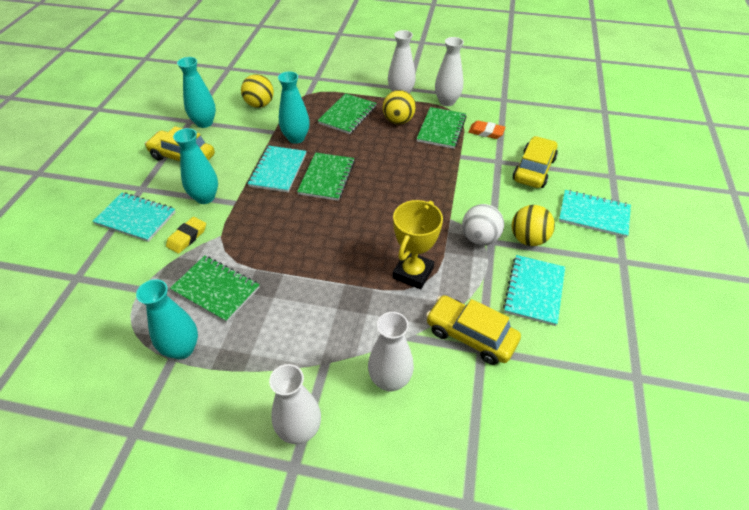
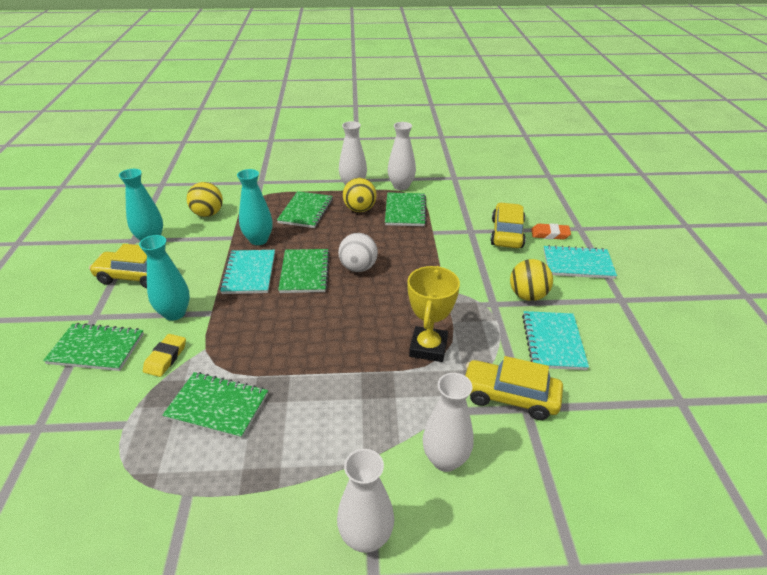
camera: 15 degrees left, 10 degrees down
(135, 218) = (96, 349): turquoise notebook -> green notebook
(182, 349) = (196, 480): turquoise vase -> none
(479, 238) = (481, 303): white ball -> white ball (358, 268)
(486, 132) = (449, 207): orange eraser -> orange eraser (550, 234)

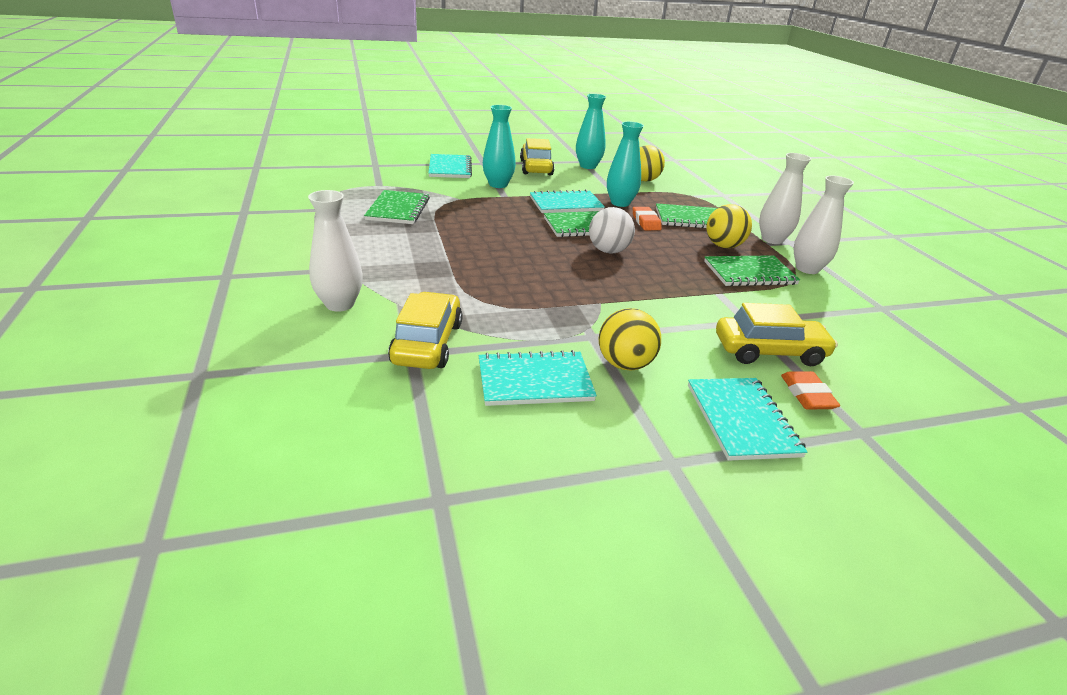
camera: 75 degrees right, 5 degrees down
(96, 349) = (450, 168): green notebook -> turquoise notebook
(165, 358) = (446, 188): yellow eraser -> none
(305, 235) = (645, 222): none -> orange eraser
(366, 537) = (265, 271): white vase -> none
(428, 347) = (493, 293): yellow trophy -> none

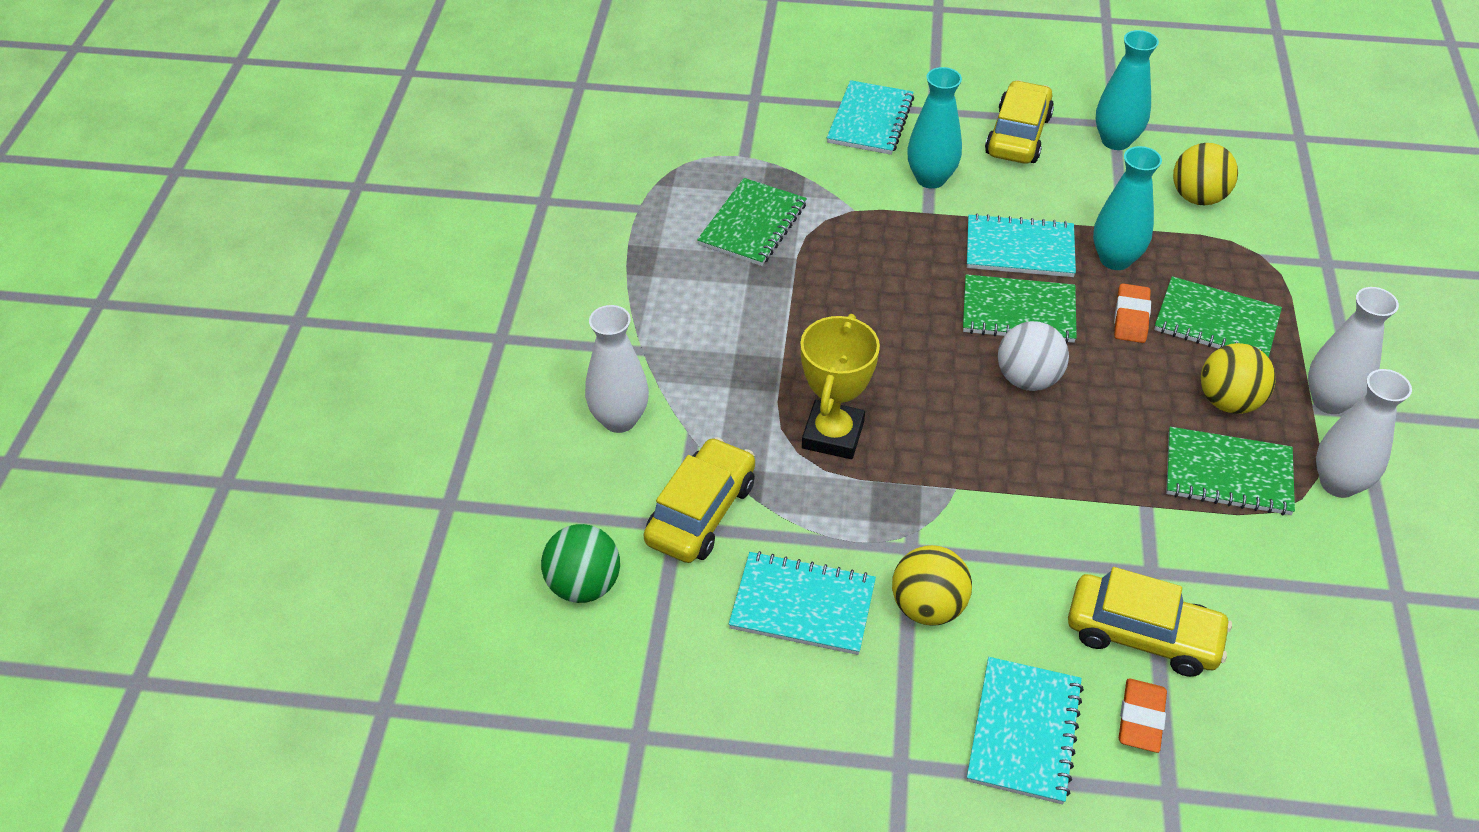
camera: 25 degrees right, 15 degrees up
(345, 404) = (584, 585): none -> green ball
(503, 290) = (833, 435): none -> yellow trophy

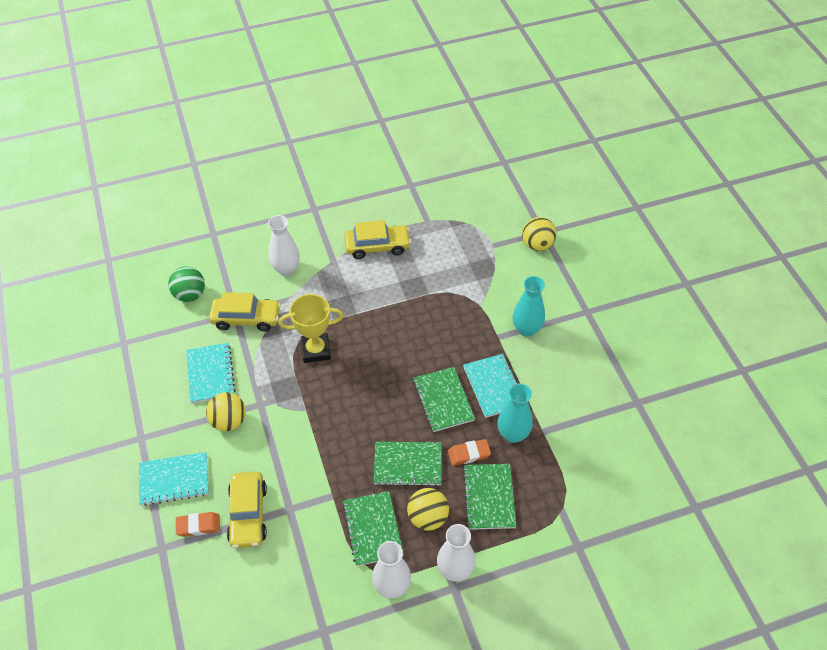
camera: 65 degrees right, 5 degrees up
(752, 224) = (442, 268): green notebook -> green notebook (407, 464)
(870, 120) = (558, 286): turquoise notebook -> none
(1018, 135) = (592, 357): yellow car -> yellow car (377, 246)
(1027, 379) = (395, 419): white ball -> none
(1116, 141) = (621, 407): turquoise vase -> none
(1197, 197) = (595, 463): yellow ball -> yellow ball (537, 245)

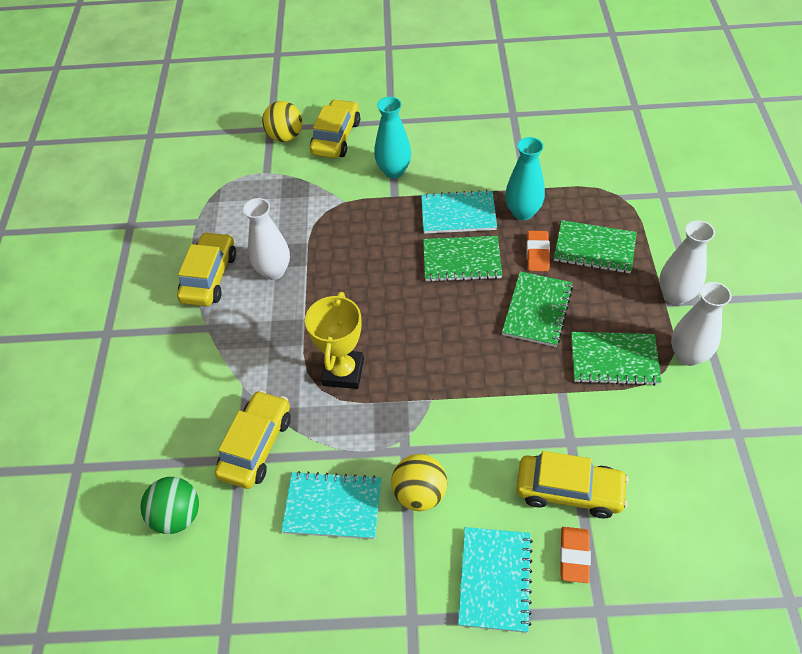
camera: 70 degrees left, 0 degrees up
(286, 269) = (194, 383): white vase -> white vase (274, 271)
(427, 517) = (608, 306): yellow ball -> none
(550, 278) = (336, 137): none -> yellow car

